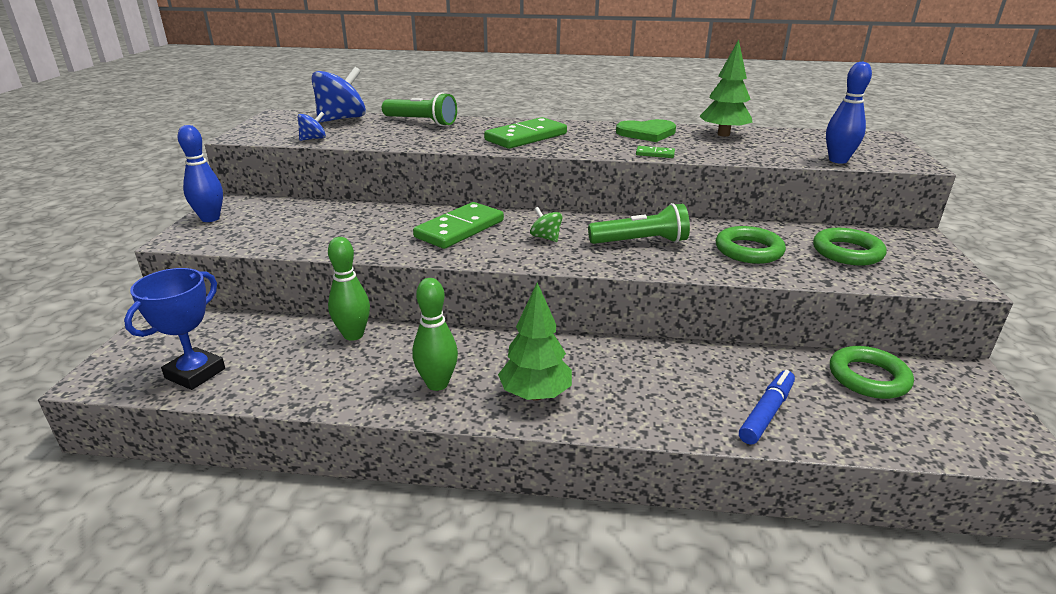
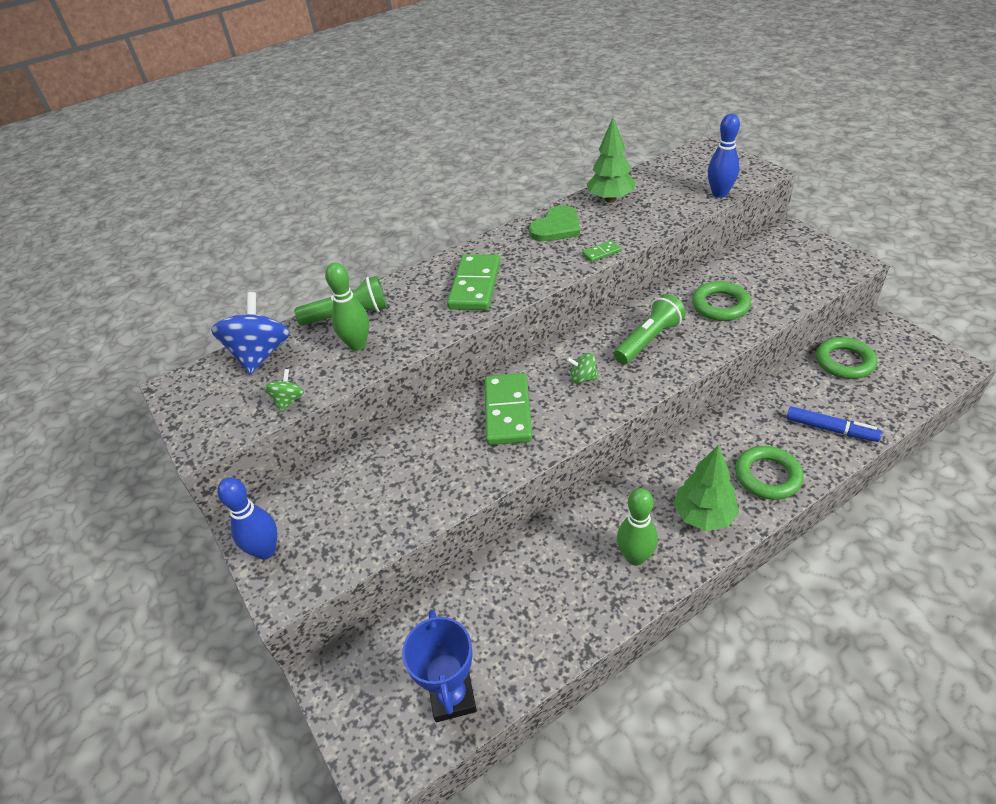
camera: 35 degrees left, 15 degrees up
(313, 139) = (288, 401): blue spinning top -> green spinning top
(353, 335) = (514, 563): green bowling pin -> green bowling pin (357, 345)
(766, 413) = (830, 429): blue marker -> blue marker turned 120 degrees clockwise
(847, 252) = (772, 271): green ring -> green ring (767, 476)

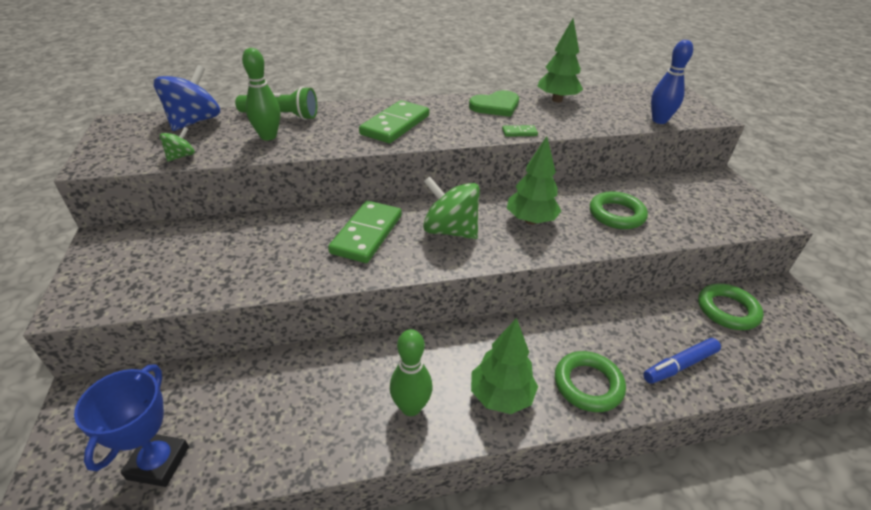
camera: 15 degrees right, 5 degrees down
(266, 550) = (93, 268): blue bowling pin -> none
(582, 378) = (450, 230): green spinning top -> green spinning top, size x2.03
(649, 340) = (531, 220): green flashlight -> green tree
(830, 429) = (679, 365): blue marker -> blue marker turned 105 degrees clockwise

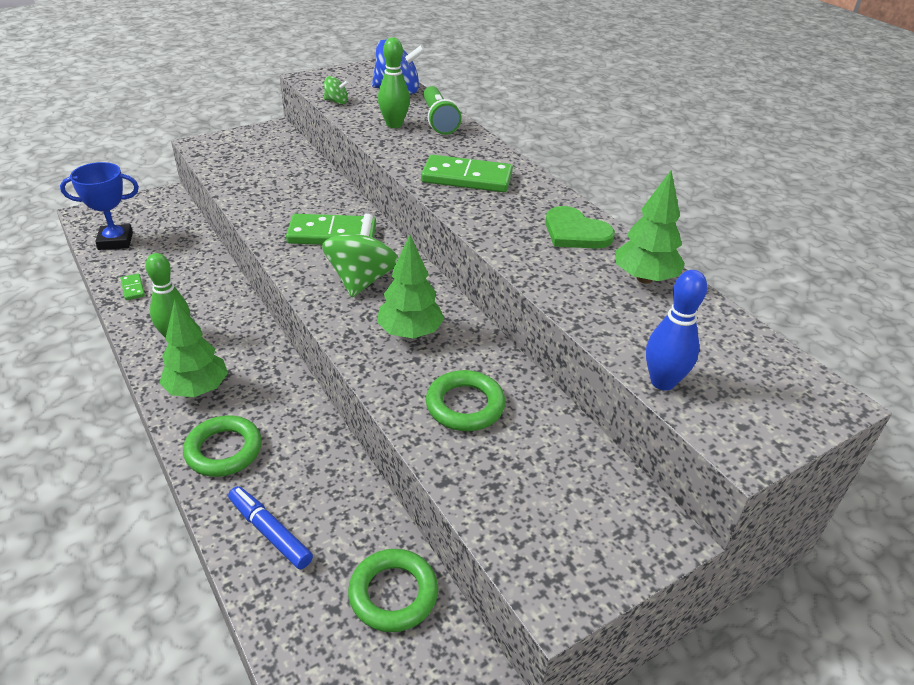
camera: 70 degrees right, 0 degrees up
(519, 132) = (512, 257): green domino -> green domino (133, 288)

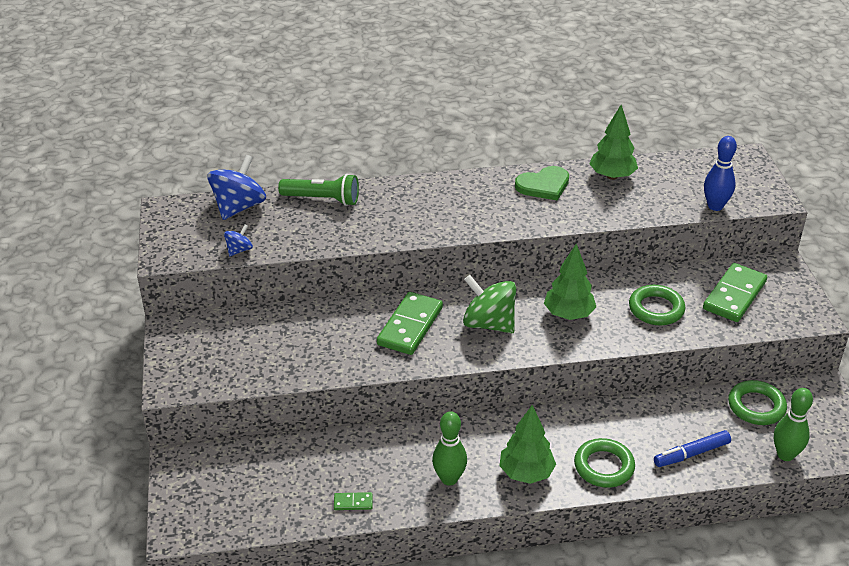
camera: 65 degrees left, 0 degrees up
(115, 241) = (253, 510): blue trophy -> none
(336, 102) = (239, 250): green spinning top -> blue spinning top
(394, 125) = (314, 226): green bowling pin -> green bowling pin (785, 455)
(467, 178) = (437, 212): green domino -> green domino (734, 295)

